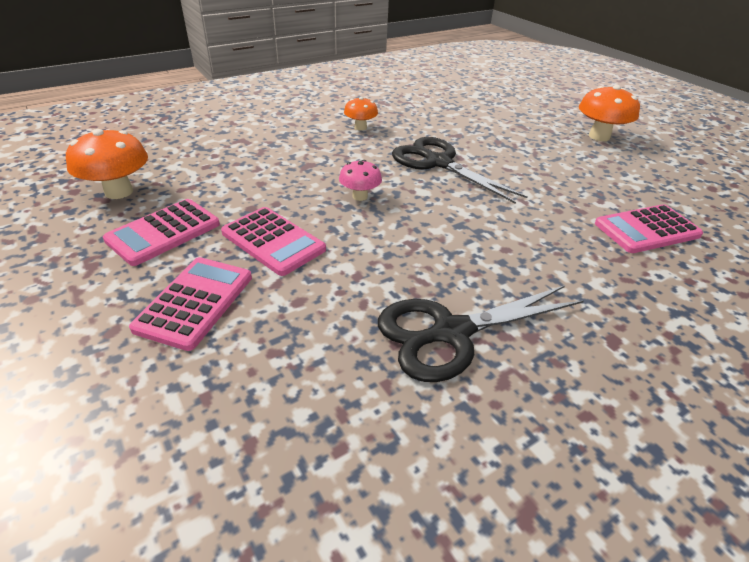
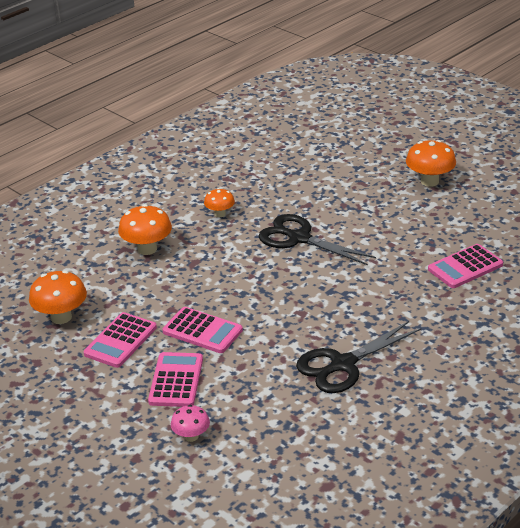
camera: 10 degrees left, 5 degrees down
(265, 144) = (147, 249): none -> orange mushroom
(360, 196) = (248, 282): pink mushroom -> pink mushroom (191, 436)

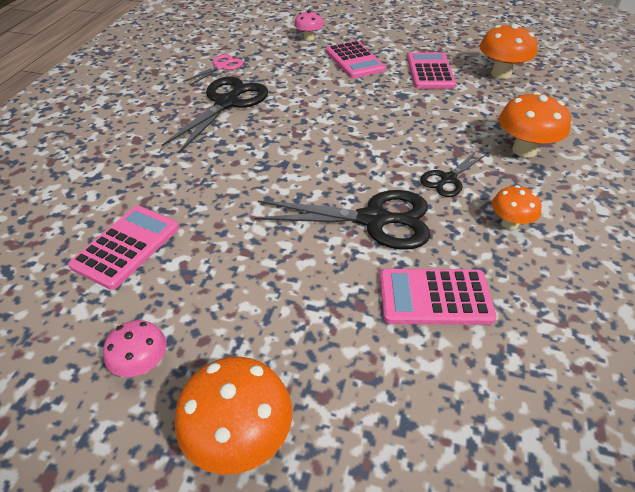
camera: 150 degrees right, 10 degrees up
(202, 331) = (373, 95): pink calculator -> pink calculator (435, 297)
(225, 247) = (448, 179): none -> black scissors
(323, 419) = (221, 67): none -> pink scissors
(467, 213) = (142, 364): none -> pink mushroom

